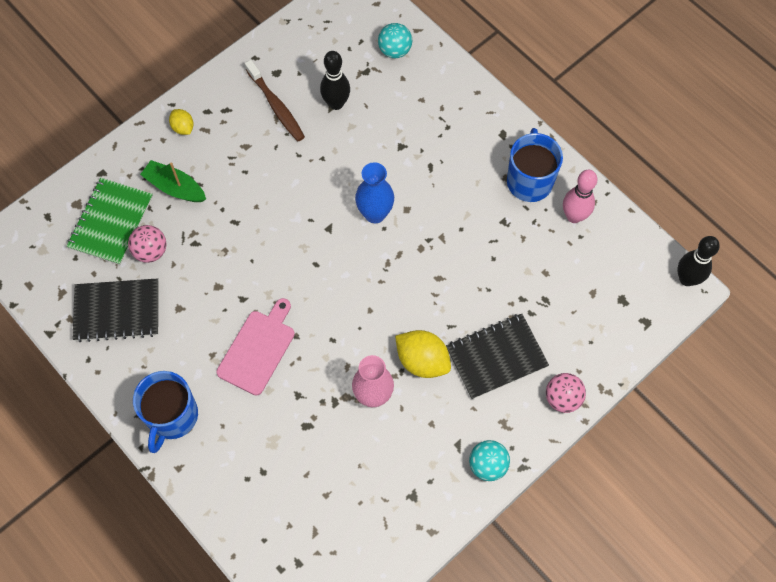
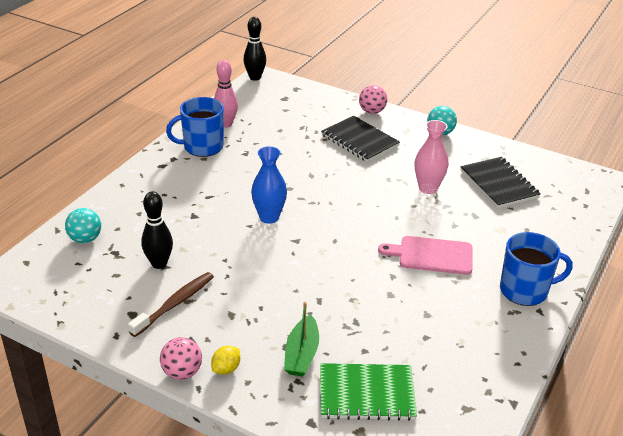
camera: 110 degrees left, 30 degrees down
(117, 311) = (457, 357): black notebook -> black notebook (499, 184)
(151, 251) = (381, 351): pink ball -> pink ball (182, 372)
(422, 361) = (384, 171): yellow lemon -> none

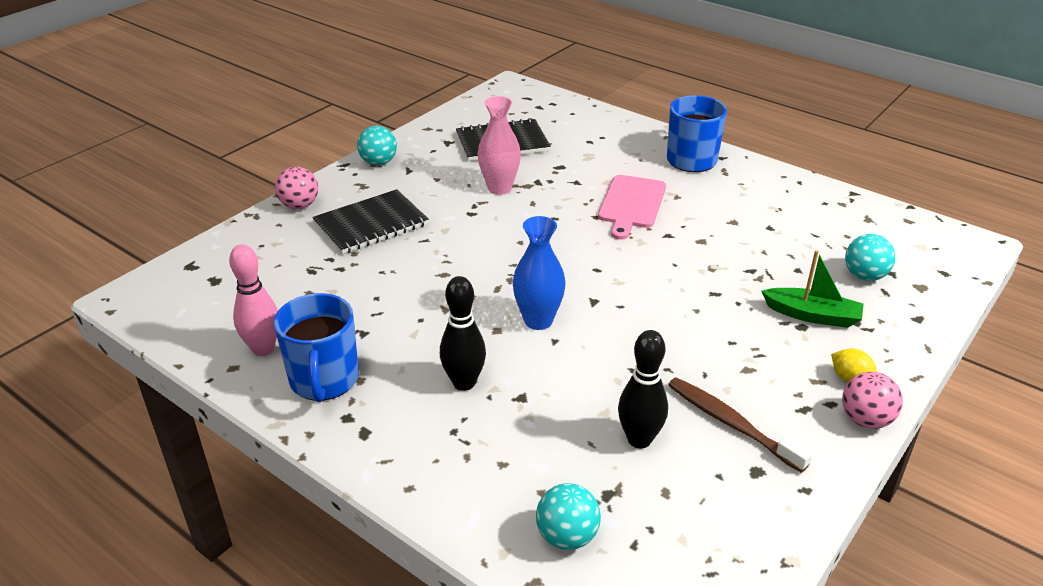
camera: 80 degrees left, 0 degrees up
(255, 77) = (124, 306): black bowling pin -> black bowling pin (464, 383)
(366, 393) = (864, 276): green notebook -> turquoise ball

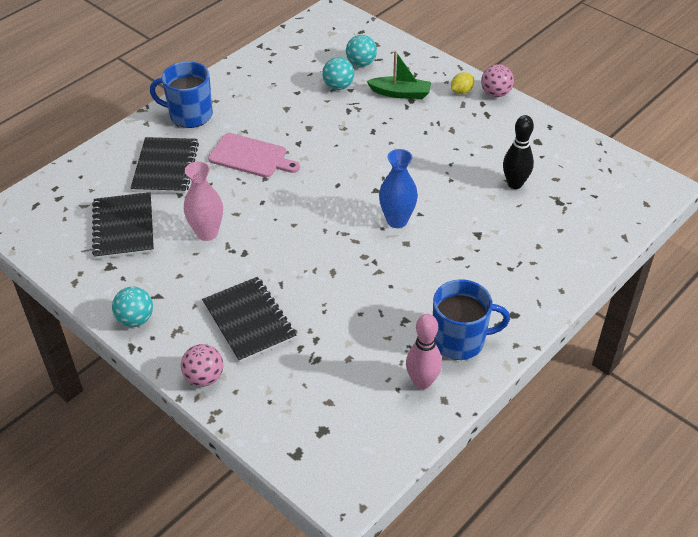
camera: 85 degrees left, 10 degrees up
(464, 383) = (463, 262): black bowling pin -> none
(567, 536) = (592, 221): turquoise ball -> turquoise ball (338, 86)
(598, 154) = (165, 167): none -> black notebook
(731, 424) = (500, 144): brown toothbrush -> none
(812, 315) = (400, 93): green boat -> green boat turned 75 degrees clockwise

